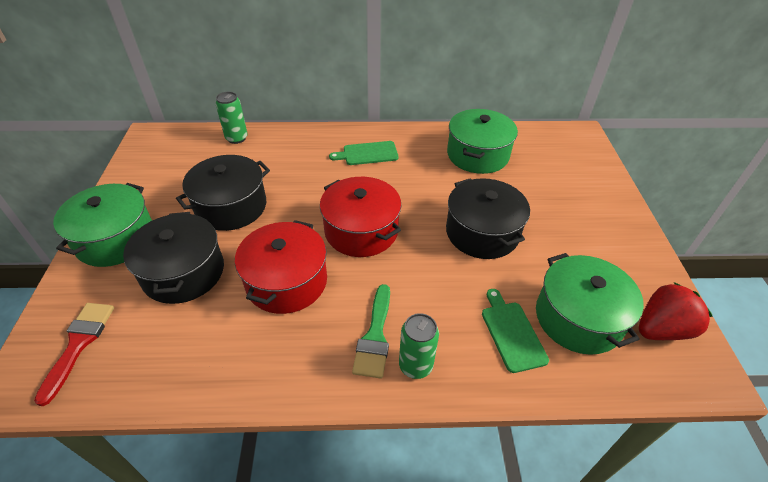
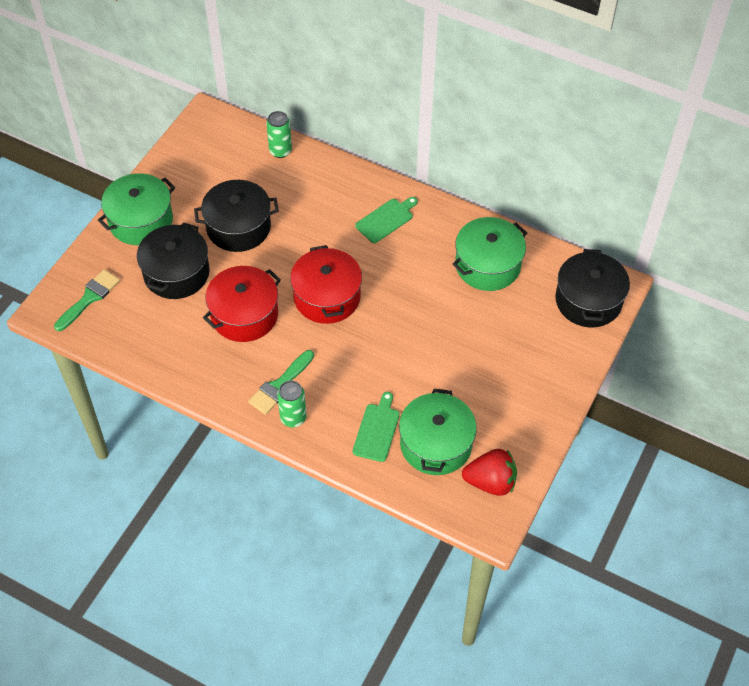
camera: 30 degrees right, 10 degrees up
(78, 344) = (89, 298): red brush -> green brush
(367, 153) = (386, 219): green cutting board -> green cutting board turned 120 degrees clockwise
(482, 232) = (423, 344): black pot -> black pot (588, 300)

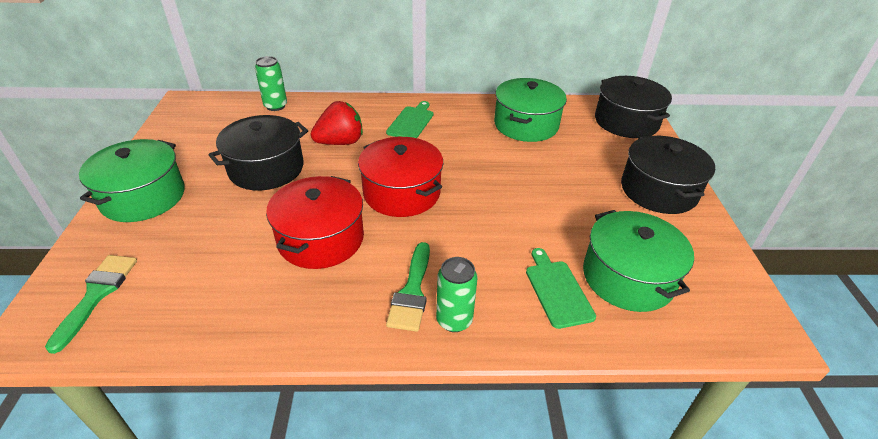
camera: 30 degrees left, 15 degrees down
(176, 273) = (212, 229): black pot -> black pot (658, 190)
(490, 482) = (716, 289): red strawberry -> red strawberry (340, 142)

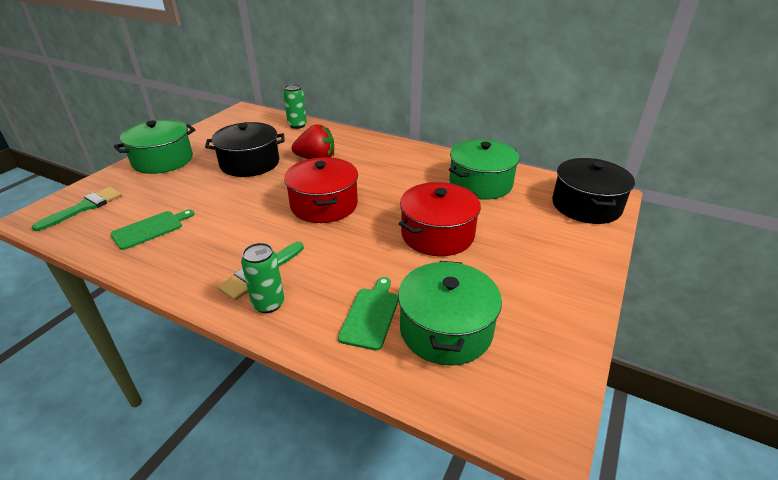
camera: 30 degrees right, 5 degrees down
(321, 239) = (237, 217): red pot -> red pot (437, 234)
(411, 122) = (384, 158): green cutting board -> green cutting board (150, 229)
(658, 190) = (557, 271): black pot -> none

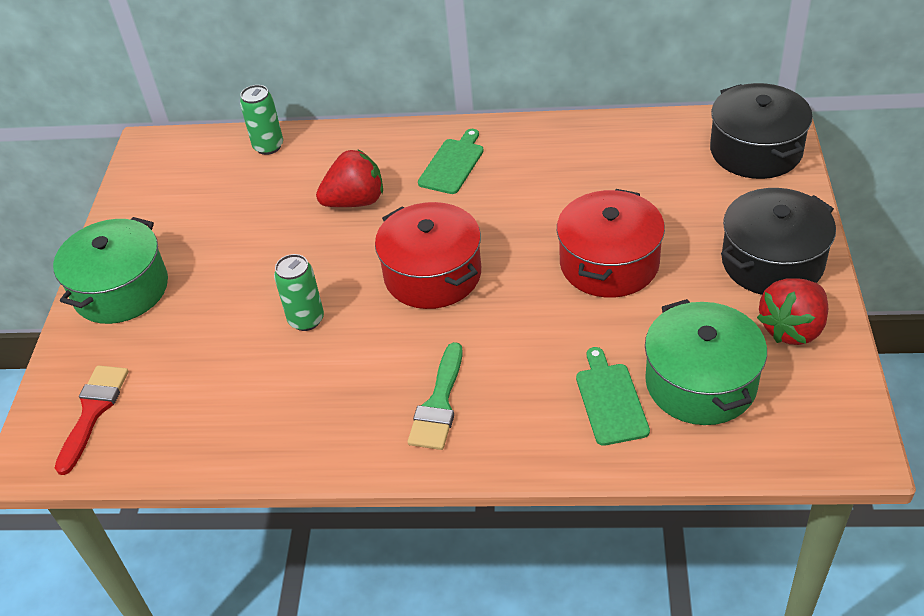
camera: 20 degrees left, 10 degrees up
(84, 207) = (93, 412): green brush -> red brush
(150, 229) = (230, 404): green cutting board -> green cutting board (453, 164)
(250, 163) = (263, 245): black pot -> black pot (772, 262)
(268, 304) = (484, 437): green can -> green can (306, 320)
(480, 184) = (609, 162): green pot -> none
(544, 320) = (792, 328): none -> red strawberry

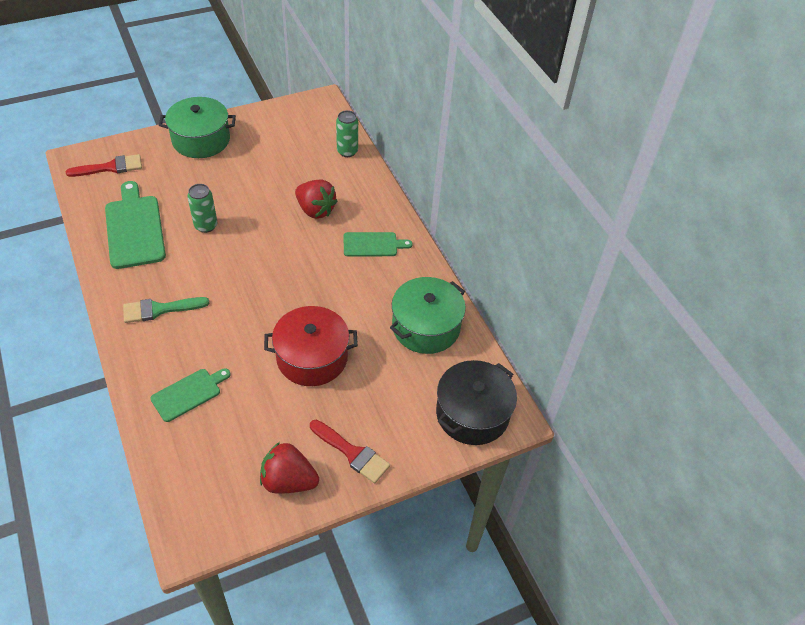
camera: 55 degrees right, 5 degrees up
(254, 404) = (134, 228): none -> green cutting board
(432, 274) = (265, 270): red pot -> none
(700, 382) = (219, 438): green pot -> green pot (426, 327)
(772, 262) = (352, 453): black pot -> red brush

